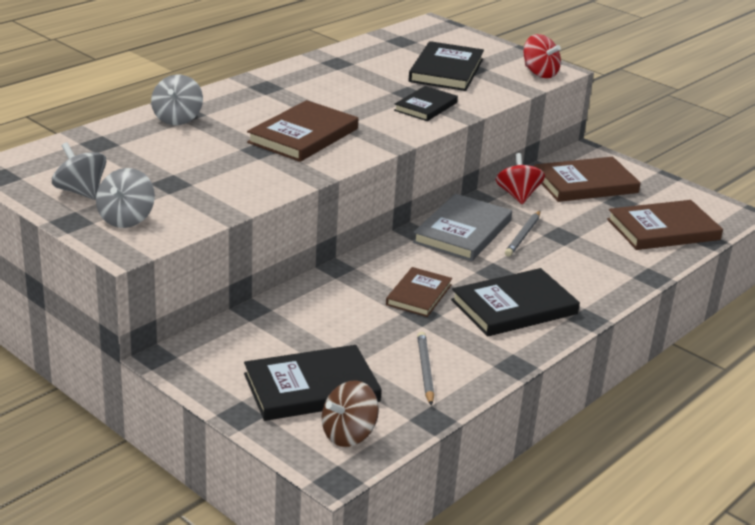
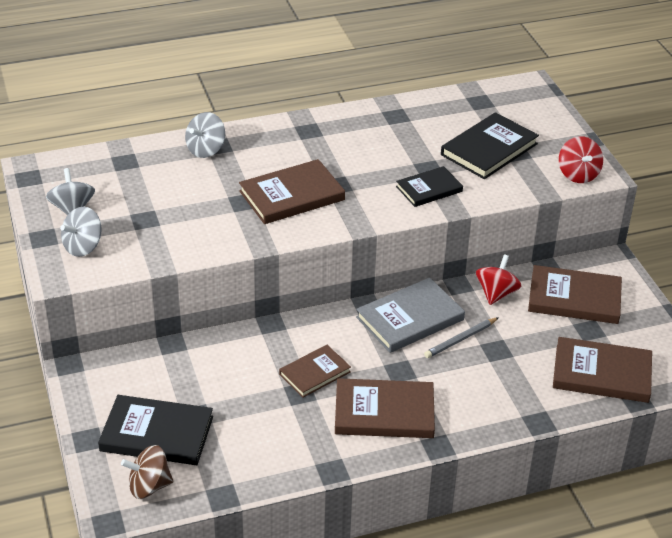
camera: 30 degrees right, 10 degrees up
(425, 370) = (256, 449): grey pencil -> none
(514, 307) = (384, 412): black book -> brown book

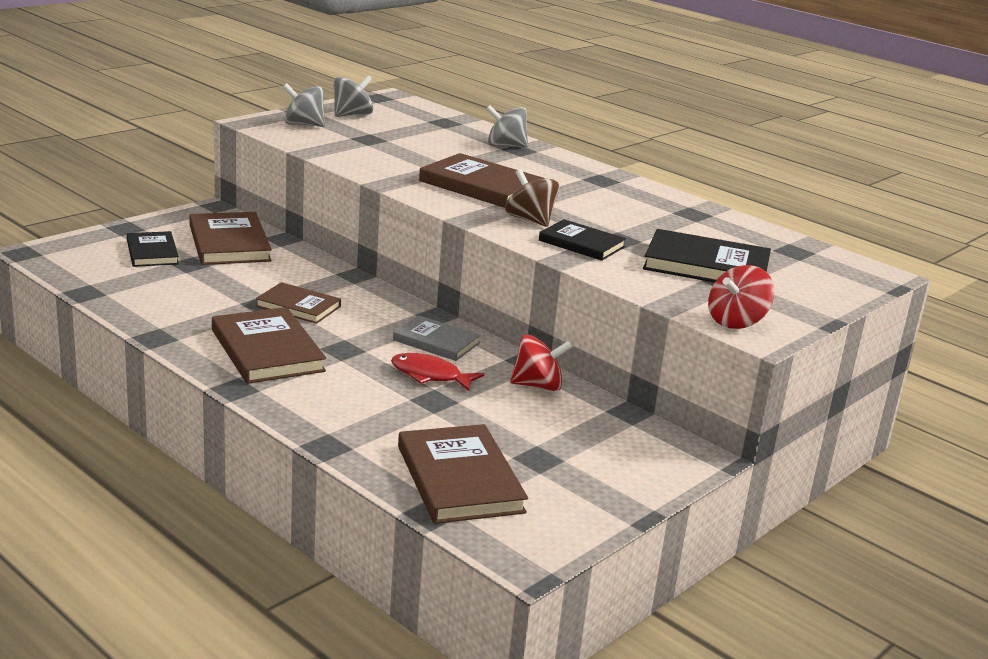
camera: 60 degrees right, 15 degrees down
(149, 486) = (79, 260): brown spinning top -> brown spinning top (530, 220)
(157, 433) = (152, 252): black book -> black book, size x0.63
(410, 318) = (436, 341): grey book -> grey book, size x0.63
(460, 339) = (430, 375): grey pencil -> red fish
(574, 298) = (589, 439): brown book -> brown book (229, 243)

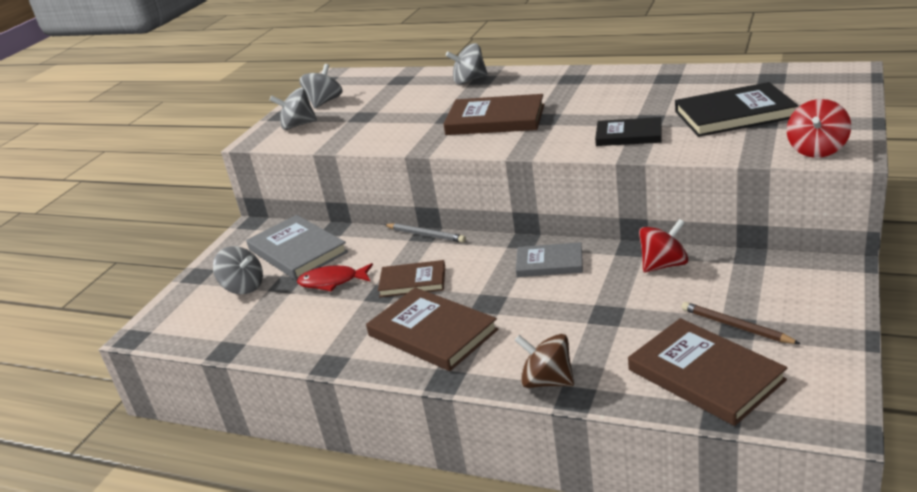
camera: 15 degrees left, 5 degrees up
(152, 252) = (243, 287): black book -> grey spinning top
(229, 243) = (297, 251): brown book -> grey book
(355, 276) = (426, 235): none -> grey pencil
(430, 375) = (579, 294): red fish -> red fish (332, 282)
(530, 220) = (567, 132): brown spinning top -> brown spinning top (547, 381)
(537, 457) = (735, 326): none -> brown pencil

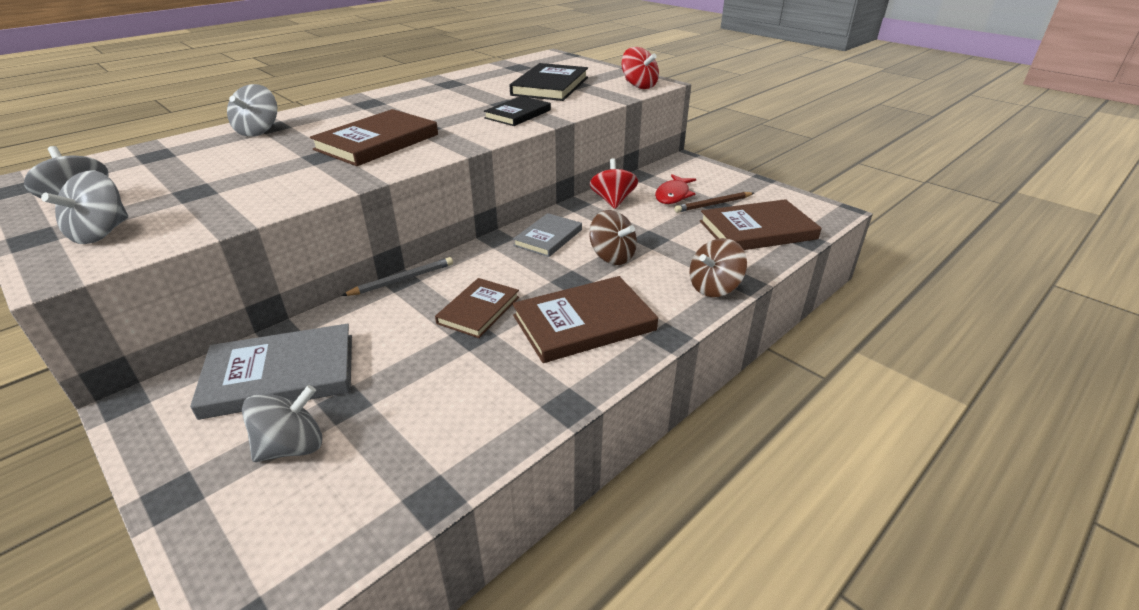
camera: 70 degrees left, 5 degrees up
(332, 282) = (399, 363): red fish -> red fish (673, 195)
(549, 307) = (612, 256): none -> brown spinning top

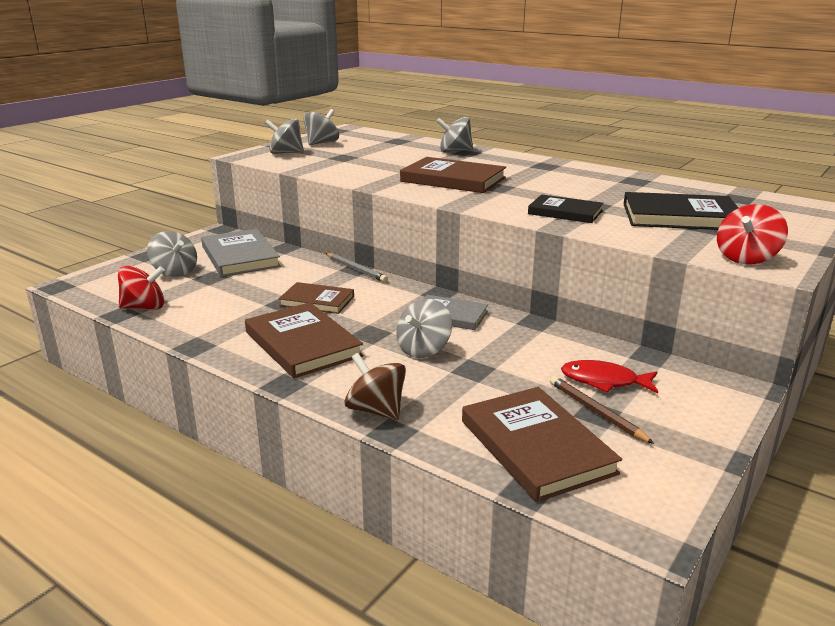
camera: 80 degrees right, 10 degrees down
(612, 256) = (423, 350): brown spinning top -> grey spinning top
(613, 201) = (557, 342): red spinning top -> red spinning top (144, 307)

